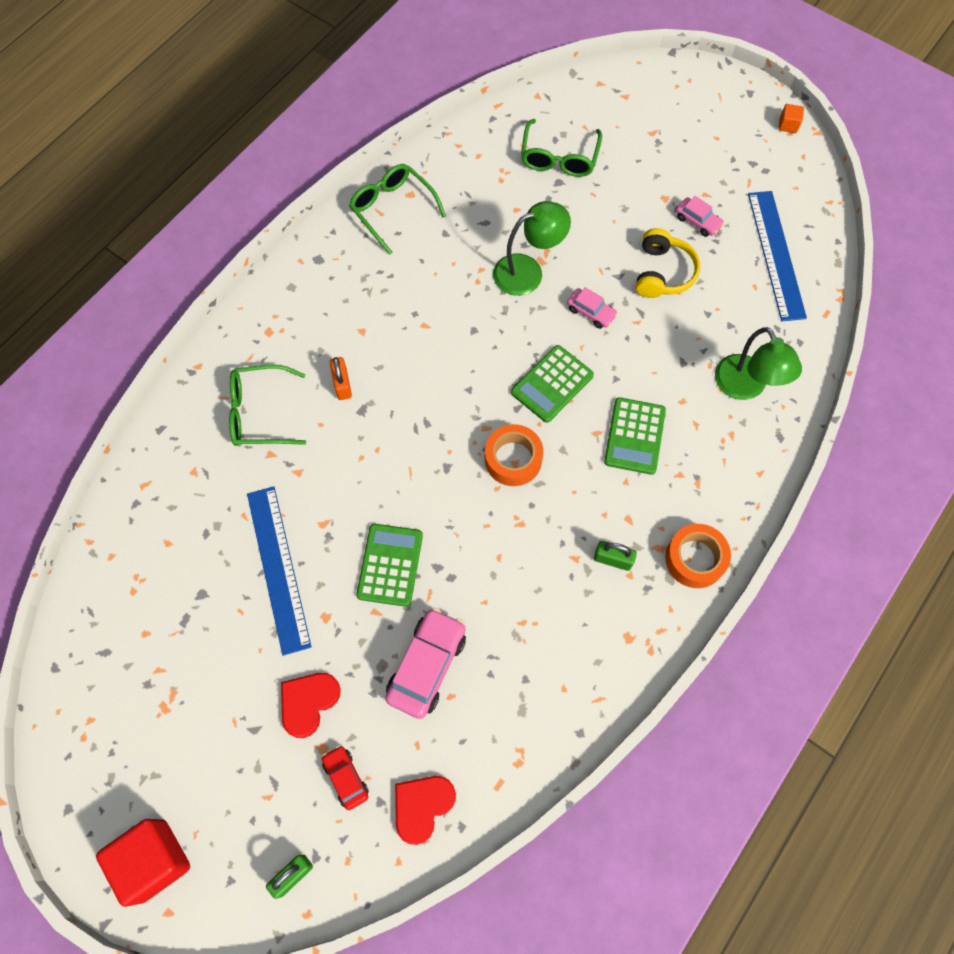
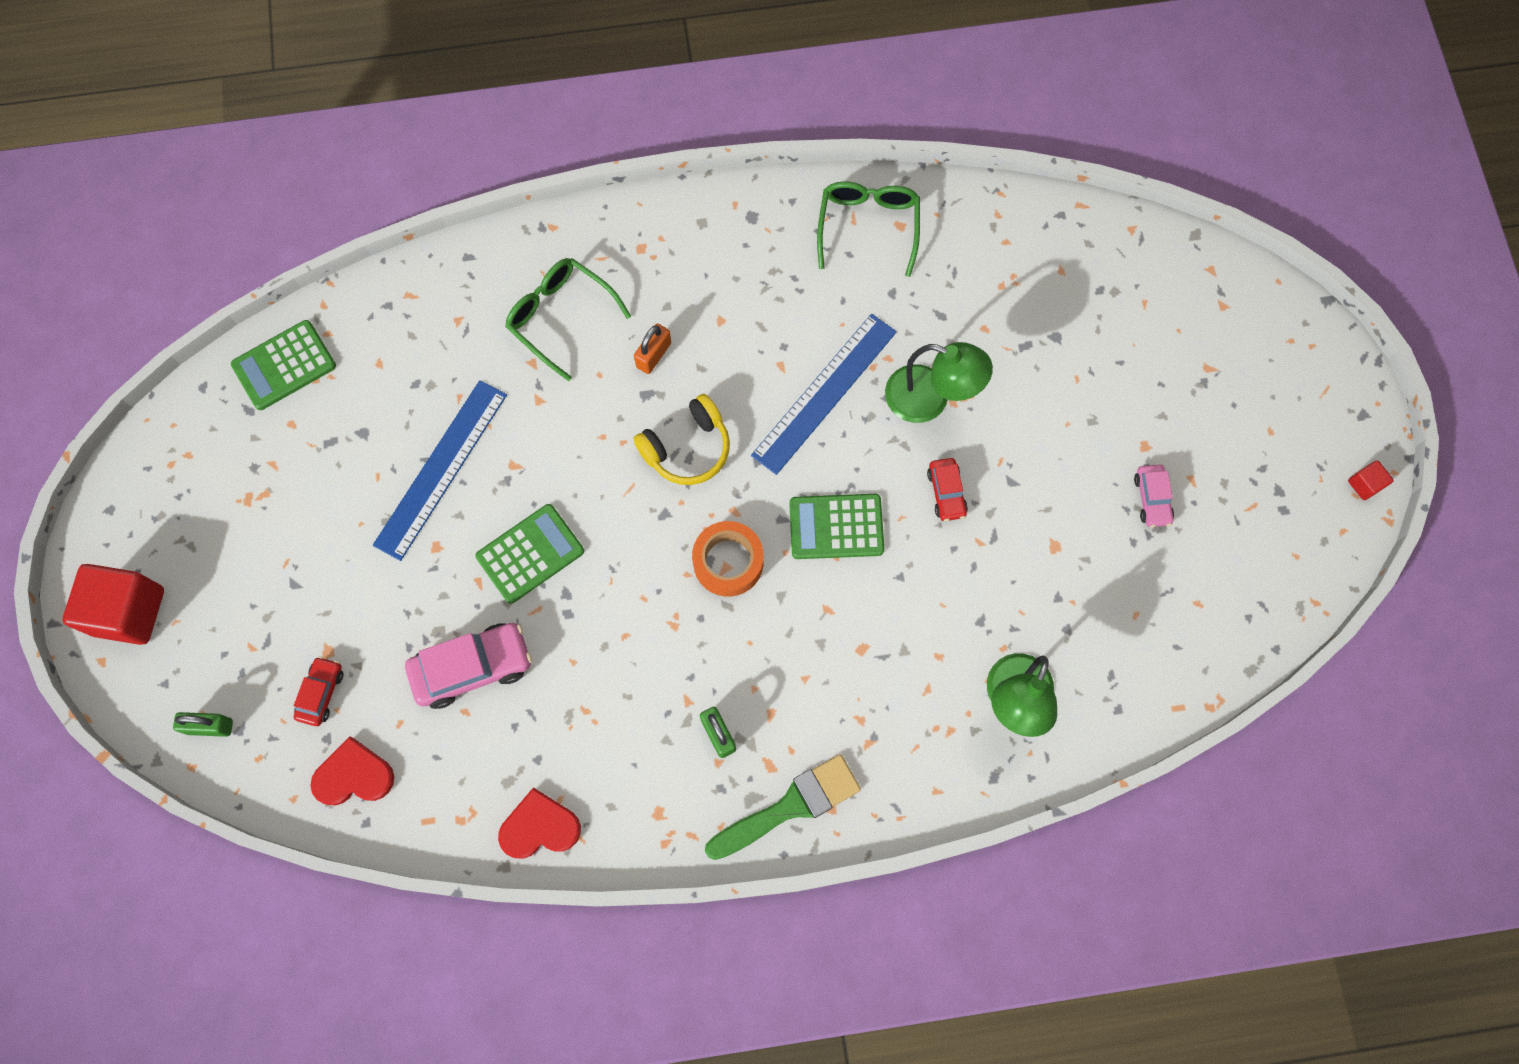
camera: 45 degrees right, 5 degrees up
(308, 702) = (354, 603): red heart -> red heart (539, 827)
(559, 158) = (1083, 312): green glasses -> none
(591, 312) = (946, 493): pink car -> red car
(634, 436) = (858, 645): green calculator -> green calculator (284, 365)
(662, 273) = (1058, 517): yellow headphones -> yellow headphones (687, 448)
(695, 559) = (790, 806): orange tape -> green brush
(776, 254) = (1194, 603): blue ruler -> blue ruler (824, 393)
(788, 125) = (1364, 484): orange cube -> red cube

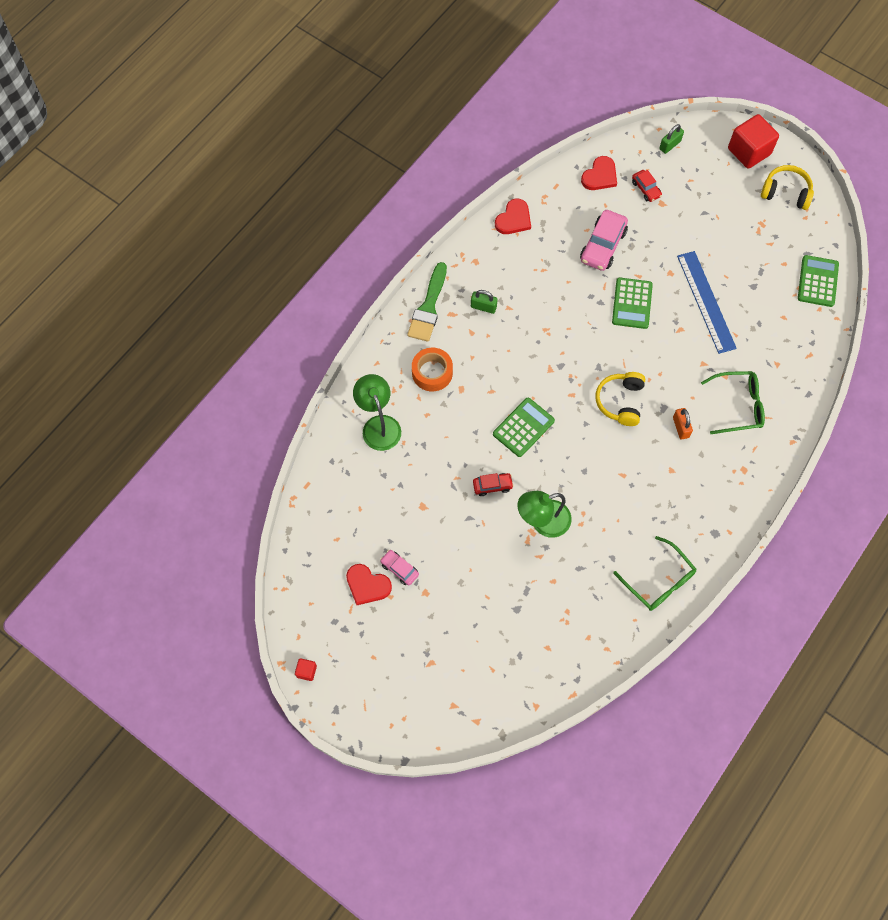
camera: 135 degrees right, 5 degrees down
(165, 509) = (786, 193): none -> yellow headphones
(728, 562) = (551, 372): orange tape -> orange tape (432, 372)
(824, 393) = (591, 480): blue ruler -> none
(946, 493) = (492, 486): red car -> red car turned 135 degrees clockwise
(1208, 515) = (367, 585): none -> red heart

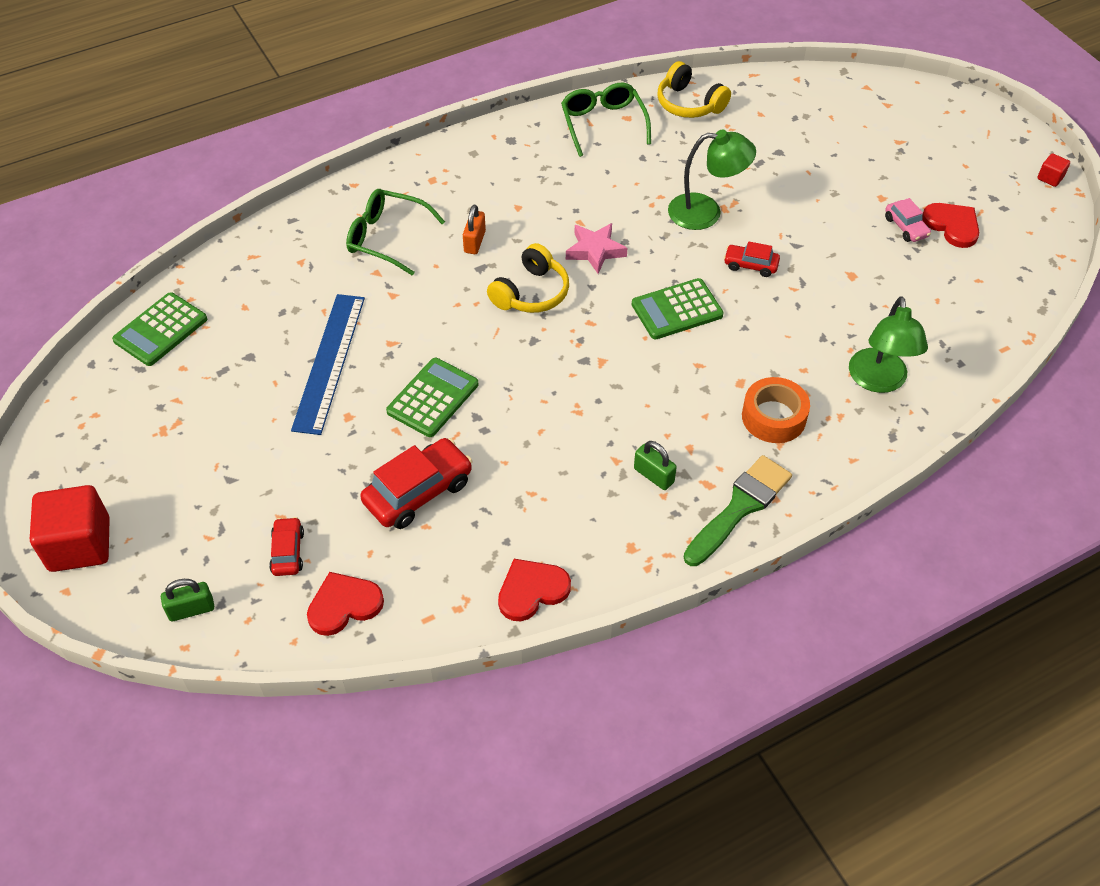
camera: 155 degrees left, 15 degrees down
(599, 454) = (595, 251): none -> pink star
(602, 246) = (418, 492): pink car -> red car
(786, 193) = (87, 459): yellow headphones -> yellow headphones (689, 104)

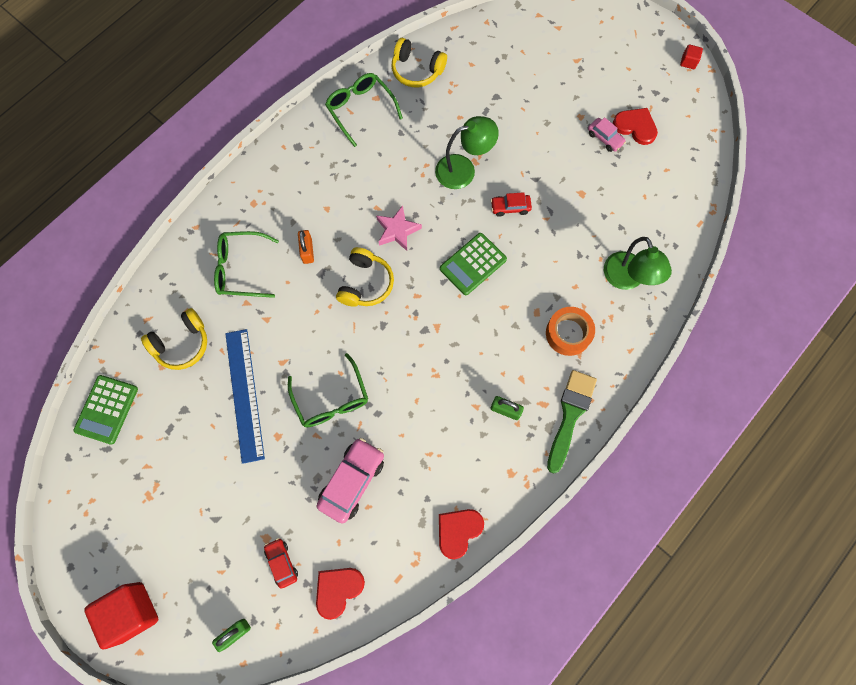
camera: 20 degrees left, 20 degrees up
(280, 291) = (182, 344): none -> yellow headphones
(418, 492) = (352, 481): red car -> pink car
(433, 398) = (331, 399): green calculator -> green glasses

